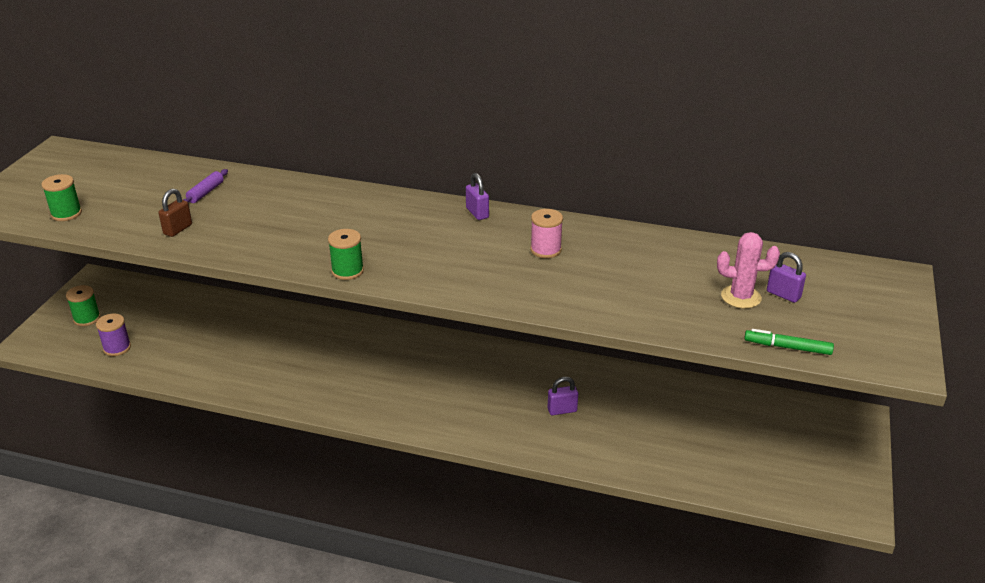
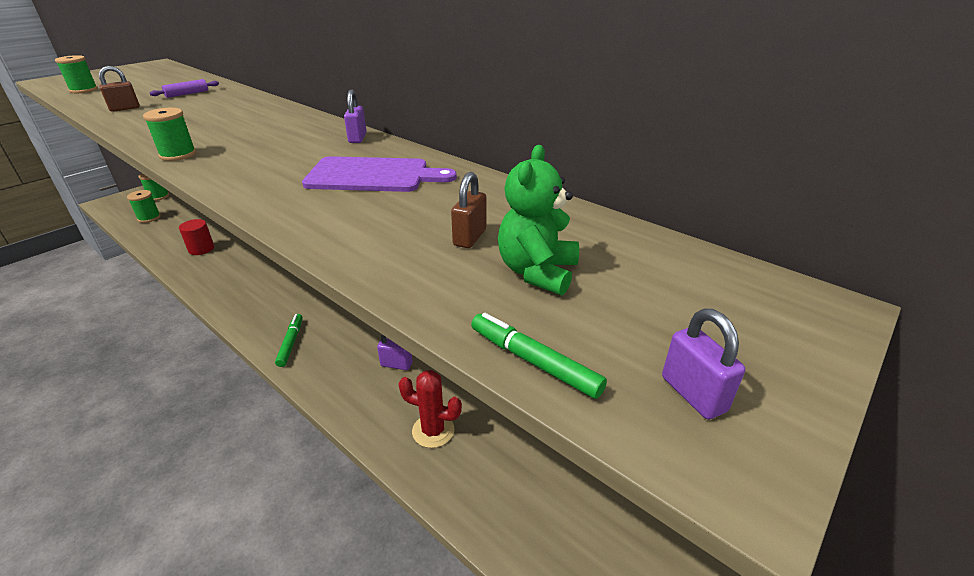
camera: 25 degrees right, 0 degrees up
(117, 348) = (149, 218): purple spool -> green spool
(238, 365) = (201, 249): none -> red cylinder
(451, 423) = (291, 343): none -> green marker
(545, 250) = (373, 175): pink spool -> purple cutting board
(637, 447) = (433, 431): none -> red cactus
(677, 284) = (470, 237): none -> brown padlock
(741, 297) = (537, 272): pink cactus -> green teddy bear
(783, 295) = (603, 285): purple padlock -> purple padlock (693, 394)

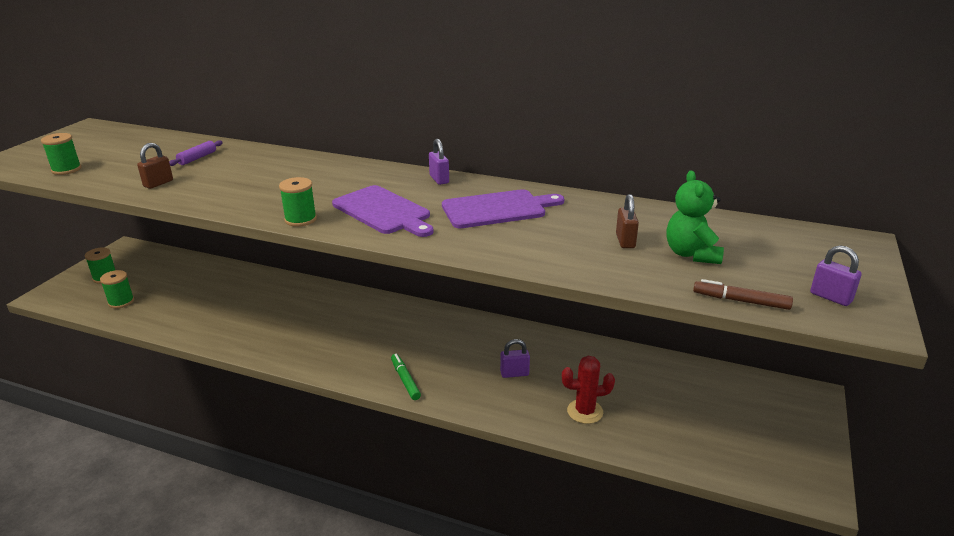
camera: 20 degrees left, 5 degrees down
(201, 249) = (222, 320): red cylinder -> none
(260, 160) = (383, 211): none -> purple cutting board
(533, 361) = (740, 301): green marker -> brown marker

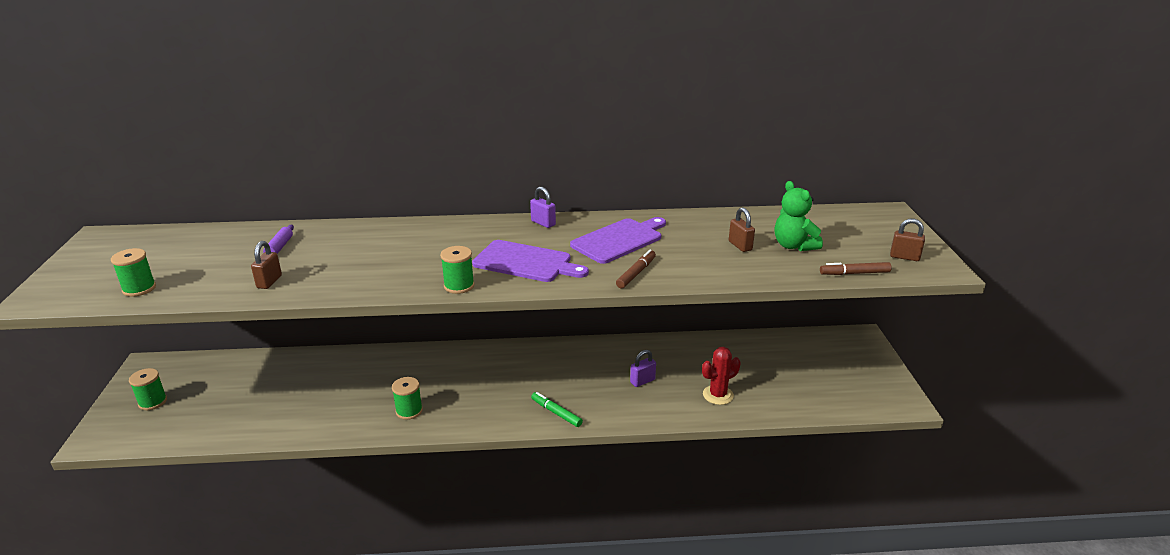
camera: 25 degrees left, 0 degrees up
(121, 302) = (198, 421): green spool -> green spool (409, 411)
(480, 244) = (636, 273): none -> brown marker
(830, 297) = (904, 257): purple padlock -> brown padlock

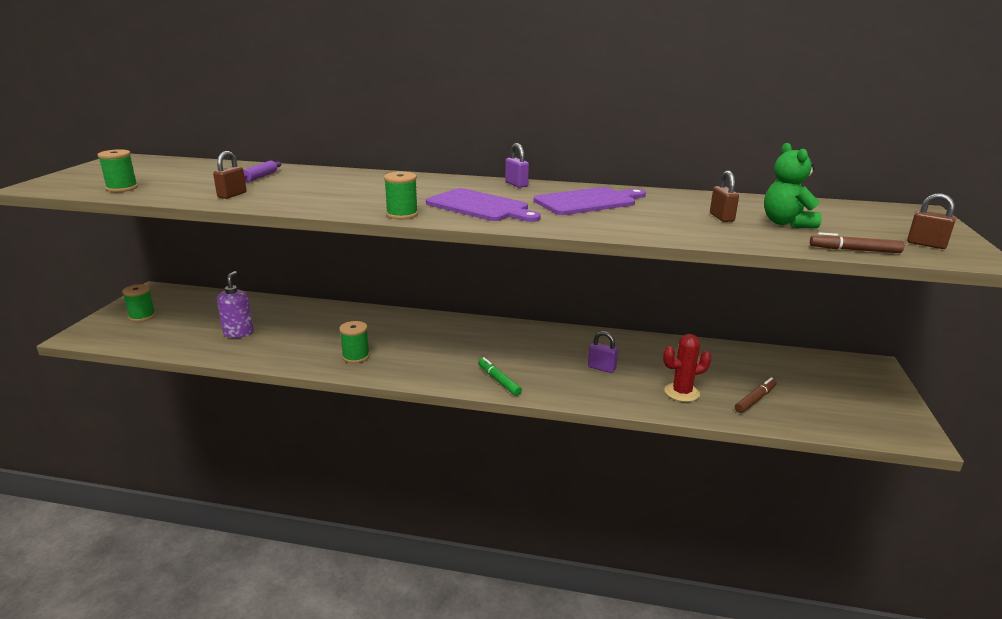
camera: 15 degrees right, 5 degrees down
(273, 404) = (238, 333): none -> purple soap dispenser
(636, 273) = (591, 224): brown marker -> brown marker (755, 399)
(642, 381) = (601, 368): purple padlock -> purple padlock turned 45 degrees clockwise

